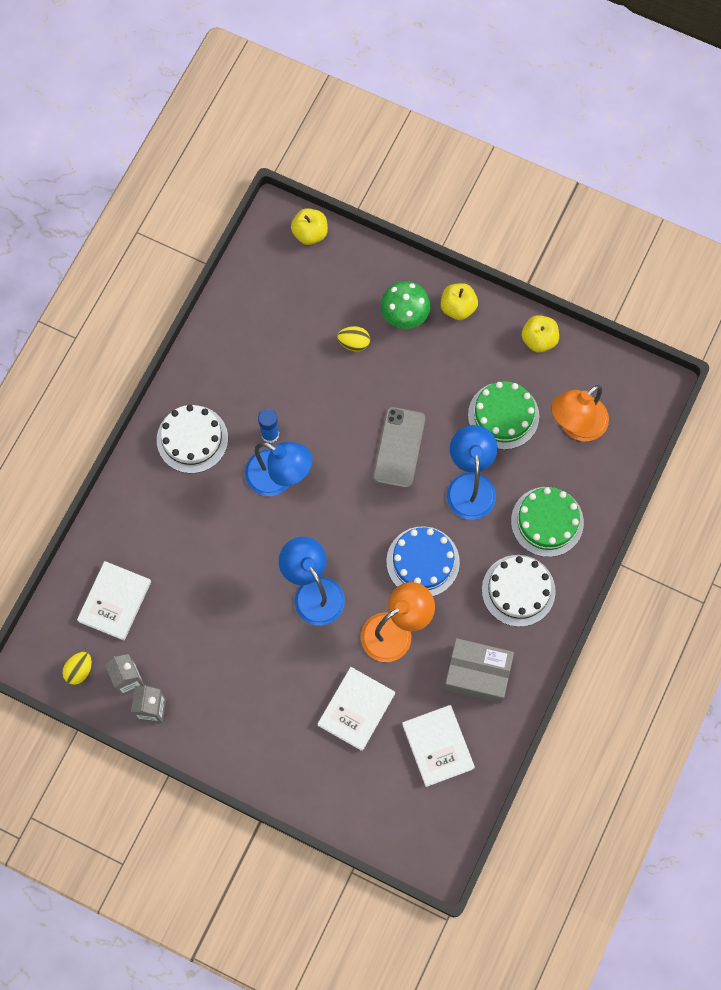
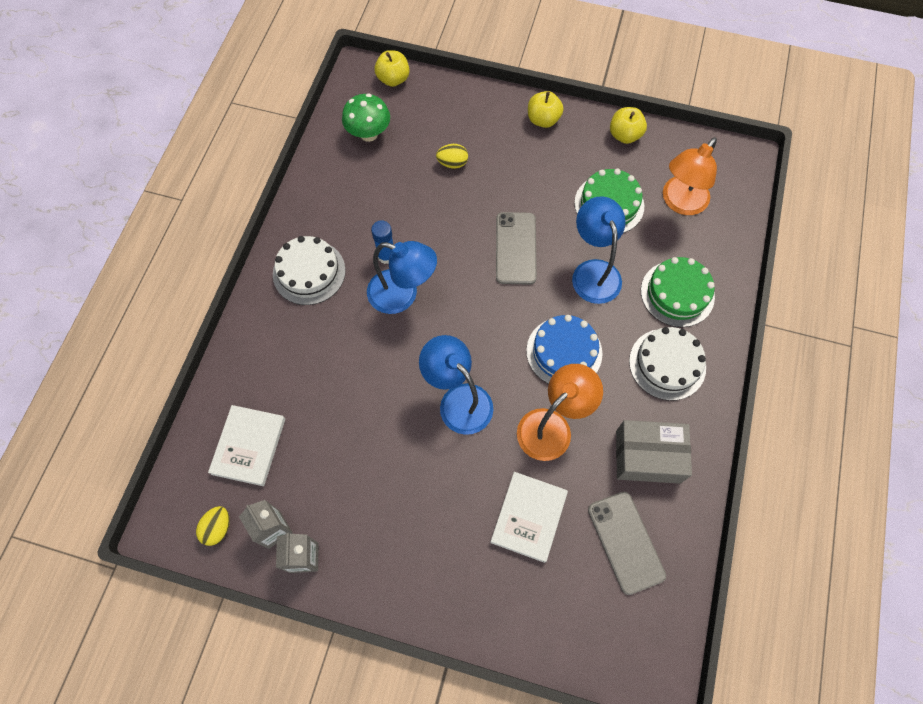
camera: 10 degrees left, 5 degrees down
(404, 315) = (495, 133): green mushroom -> green mushroom (369, 134)
(438, 746) = (625, 542): white book -> grey phone

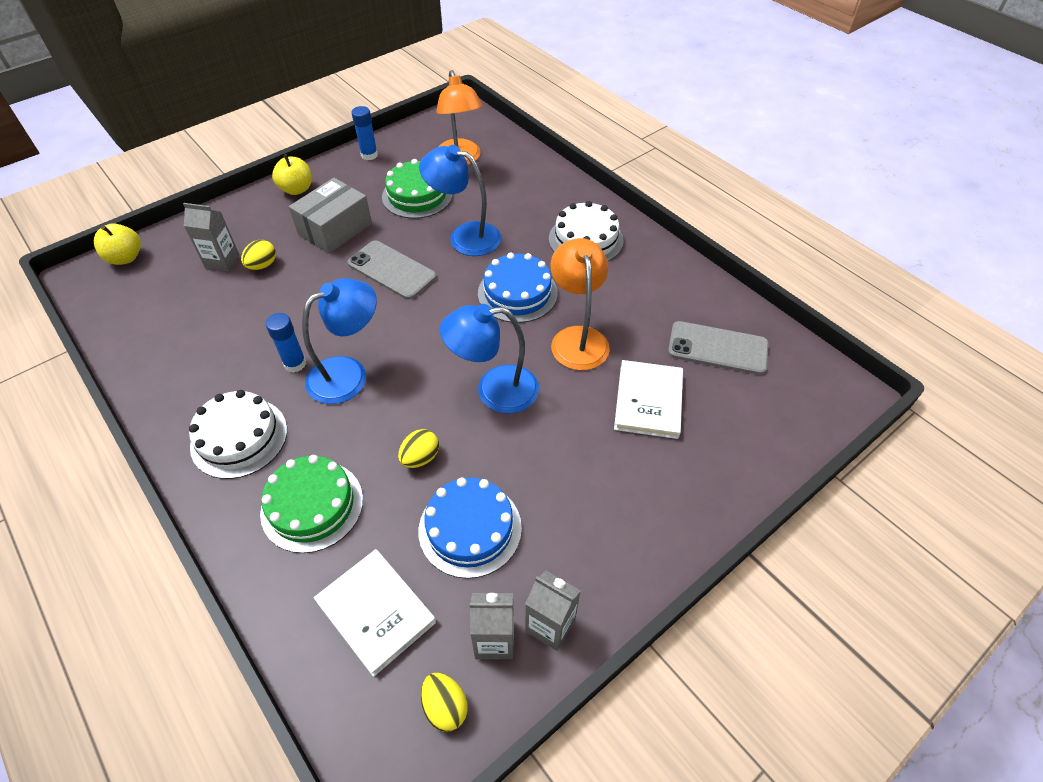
camera: 55 degrees left, 15 degrees down
(338, 461) = (470, 528): none -> blue cake
(369, 134) = (155, 306): green mushroom -> none
(369, 392) = (420, 458): none -> yellow egg
(436, 136) = (222, 261): none -> grey carton
(528, 517) = (648, 401): white book -> white book turned 45 degrees clockwise
(624, 135) = (369, 155): yellow apple -> blue glue stick
(647, 456) = (654, 294): grey box -> grey box (335, 229)
(677, 293) = (532, 202): green cake -> green cake (312, 505)

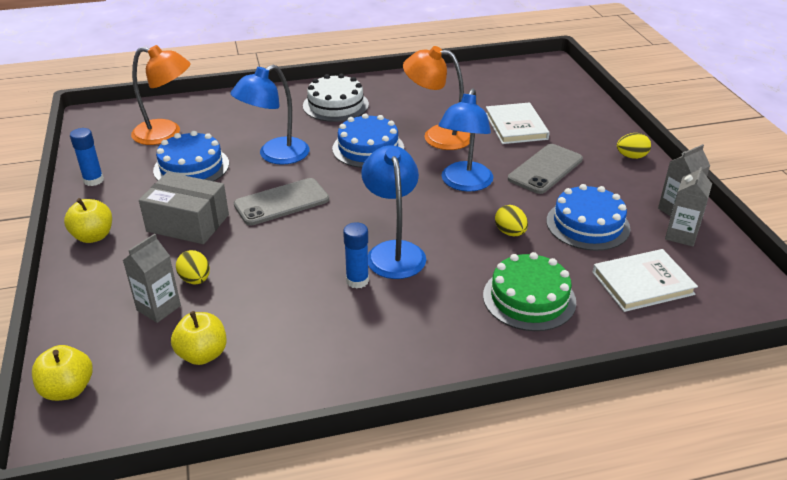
camera: 65 degrees left, 15 degrees down
(175, 307) = (202, 354): none -> yellow apple
(239, 437) = (427, 331): white cake -> none
(335, 229) = (188, 223): grey box -> grey box turned 45 degrees counterclockwise
(417, 195) = (191, 167): green cake -> blue cake
(445, 706) = (725, 267): yellow egg -> yellow egg (631, 156)
(648, 401) = (516, 126): white book -> white book turned 45 degrees clockwise
(717, 348) = (486, 90): grey phone -> grey phone (545, 169)

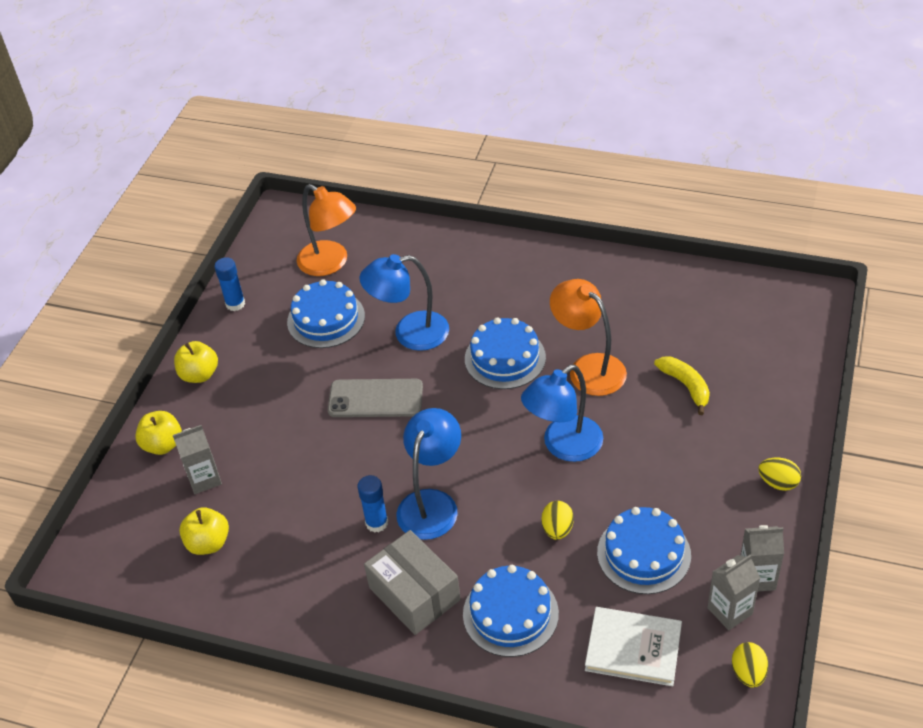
camera: 35 degrees right, 10 degrees up
(68, 389) = (100, 530): yellow apple -> yellow apple (163, 445)
(188, 223) = (281, 391): grey box -> grey box (414, 593)
(195, 280) = (249, 461): yellow egg -> yellow egg (748, 673)
(335, 105) = (517, 281): white cake -> none
(516, 126) = (685, 386): white book -> yellow banana
(529, 298) = (510, 613): green cake -> blue cake
(545, 169) = (664, 461): grey phone -> none

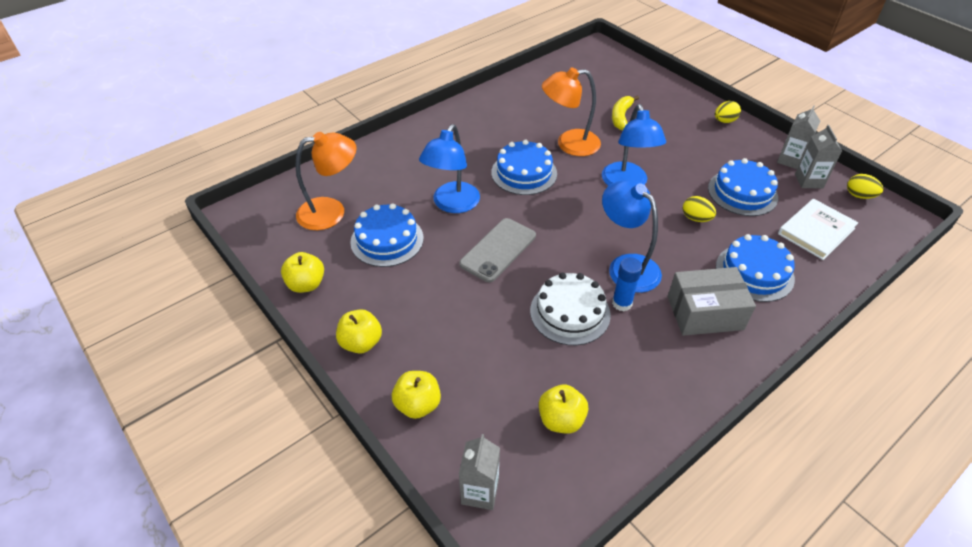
camera: 60 degrees left, 0 degrees up
(204, 479) = (485, 391): grey carton -> grey carton (480, 492)
(235, 304) = (306, 284): blue glue stick -> yellow apple
(335, 490) = (570, 312): none -> white cake
(685, 386) = (621, 117): yellow banana -> yellow banana turned 75 degrees counterclockwise

